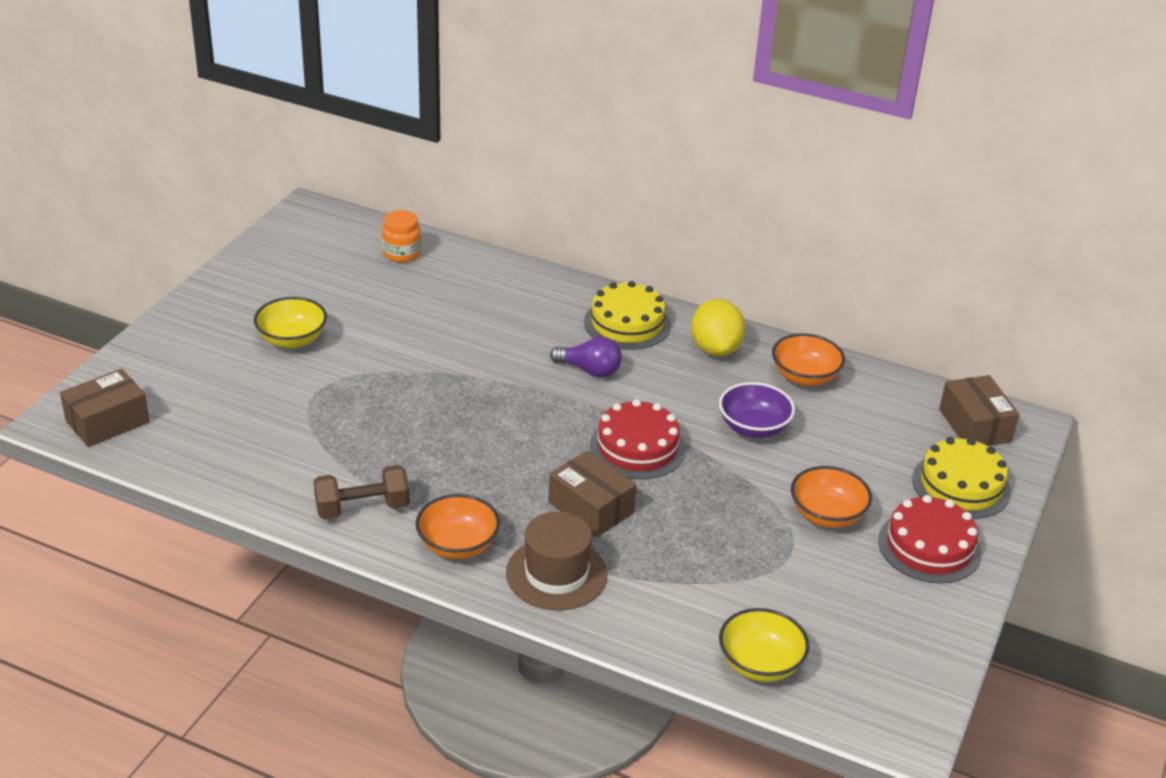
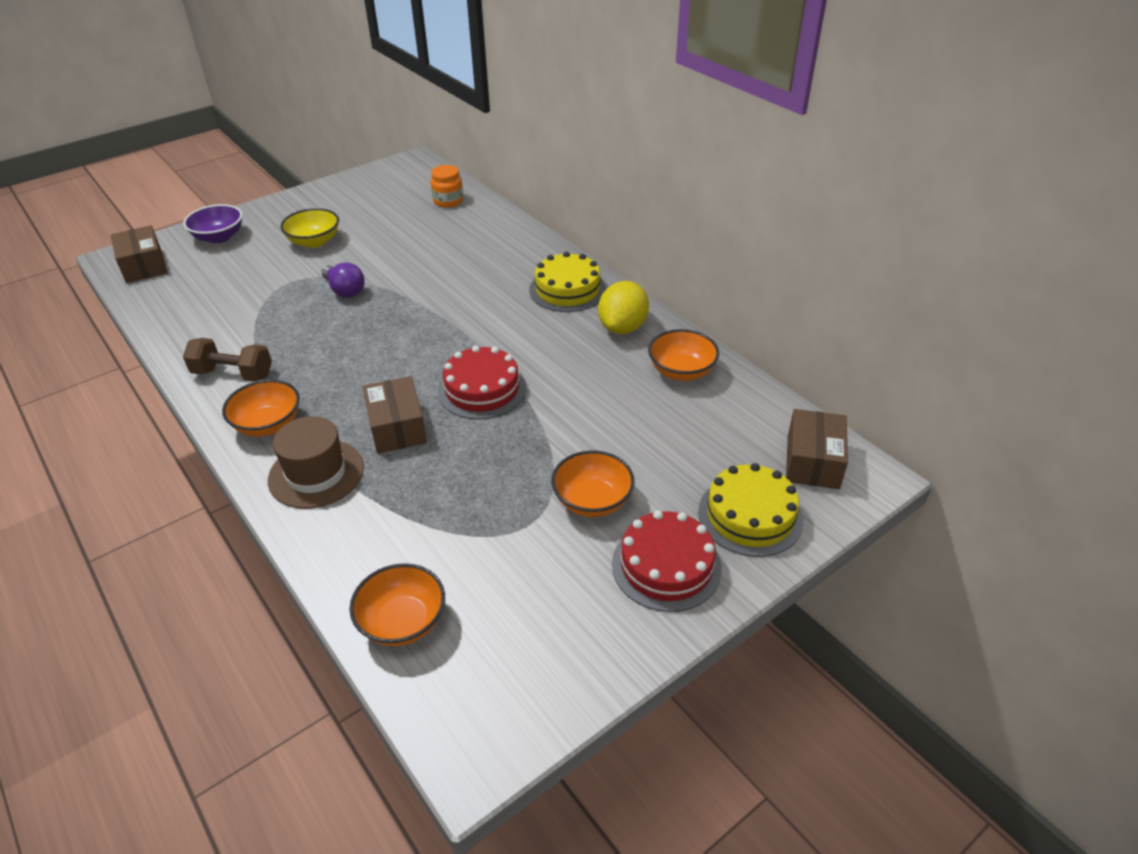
camera: 30 degrees right, 5 degrees up
(107, 422) = (144, 266): brown box -> brown box turned 75 degrees clockwise
(590, 370) = (503, 317): purple light bulb -> purple light bulb (345, 290)
(753, 428) = (596, 402): purple bowl -> purple bowl (219, 237)
(760, 664) = (402, 622): yellow bowl -> orange bowl

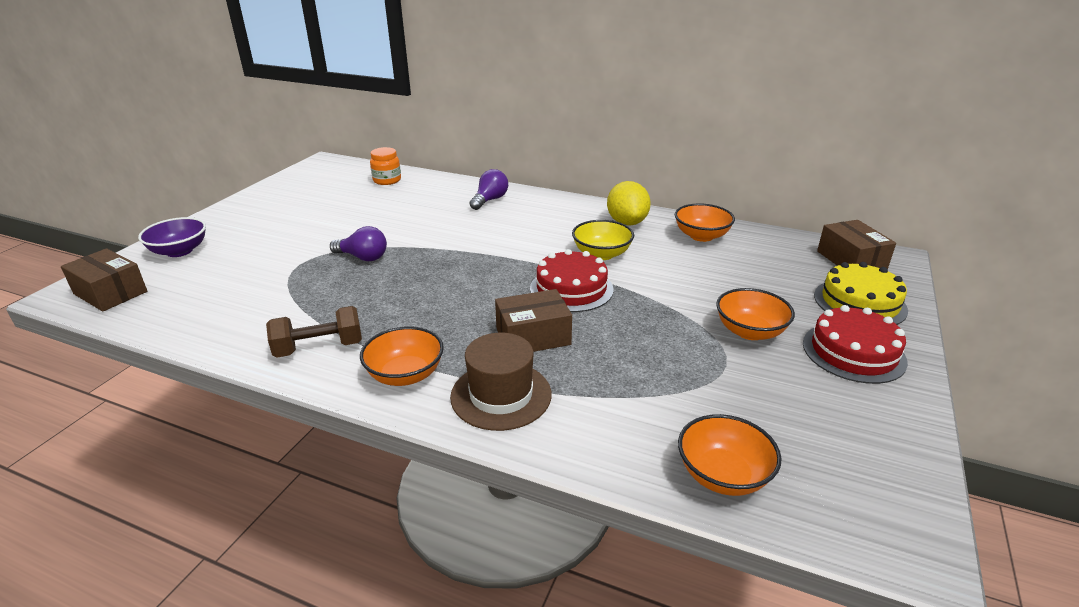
camera: 30 degrees left, 10 degrees down
(314, 242) = (290, 232): yellow bowl -> yellow bowl (601, 254)
(397, 427) = (533, 336): brown box -> brown box turned 60 degrees counterclockwise
(518, 255) = (490, 200): none -> purple light bulb
(567, 289) = (556, 211): yellow cake -> none

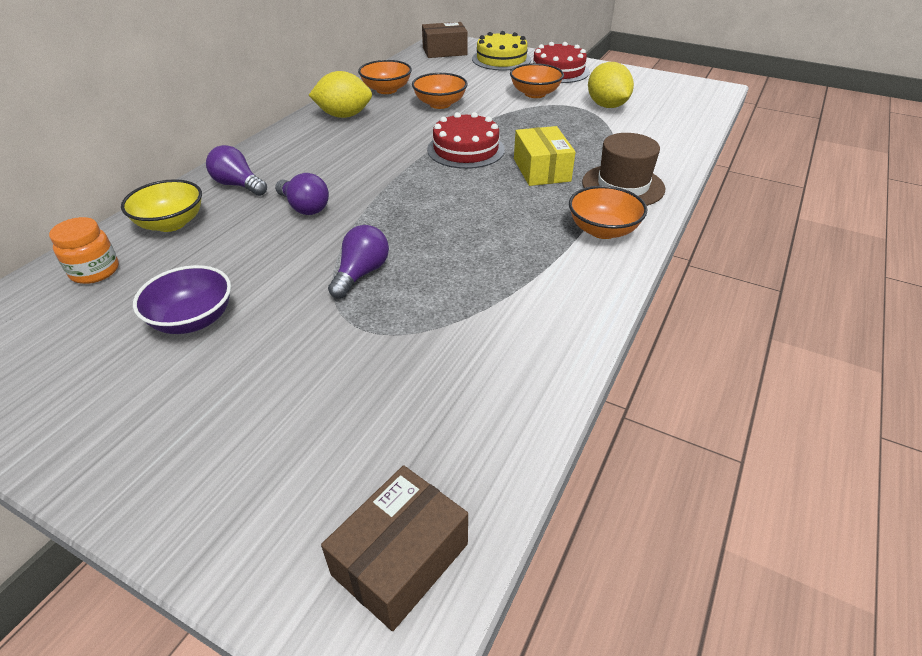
camera: 85 degrees left, 10 degrees up
(179, 251) = (256, 497): purple bowl -> purple bowl (193, 319)
(319, 348) = (563, 286): brown dumbbell -> none
(456, 227) = (304, 207): none -> purple light bulb
(533, 336) = (541, 170): brown box -> yellow box
(601, 254) = (405, 132): yellow bowl -> yellow bowl (171, 223)
(723, 475) = (681, 121): orange bowl -> orange bowl (440, 104)
(743, 395) = (607, 106): none -> yellow lemon

